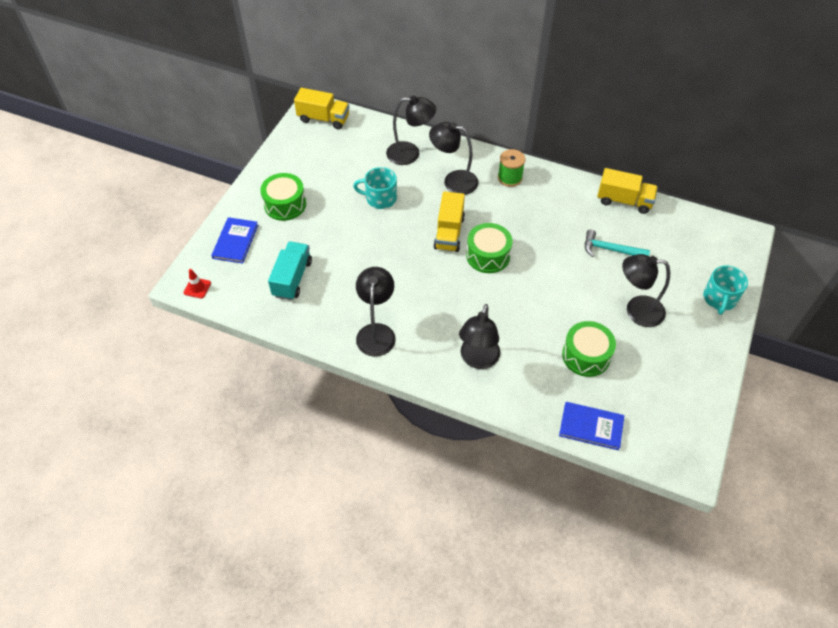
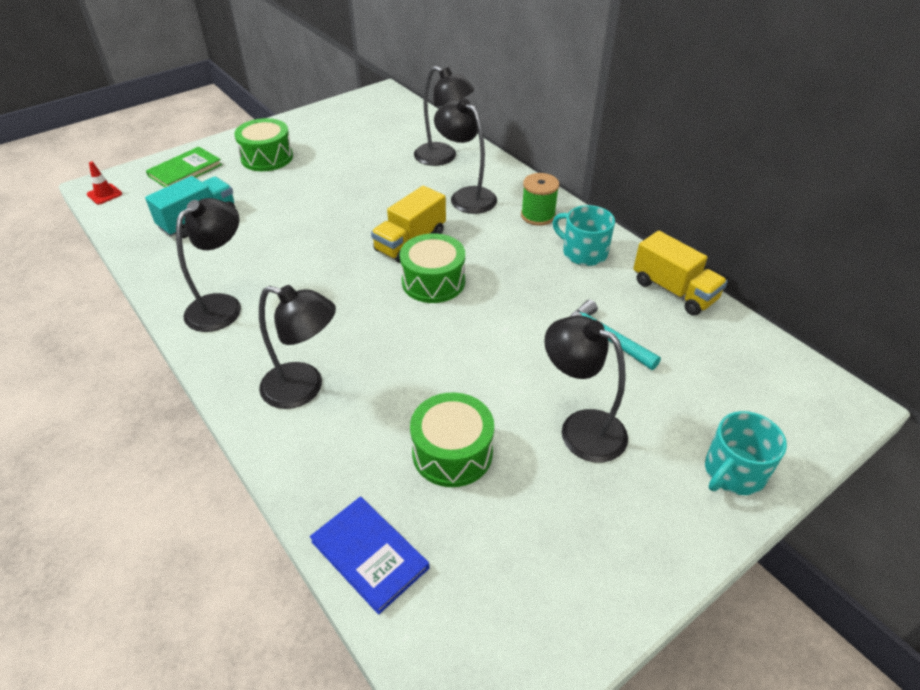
camera: 30 degrees right, 10 degrees down
(235, 241) = (185, 170): blue book -> green book
(323, 119) = (384, 104): yellow truck -> none
(380, 198) = (368, 184): turquoise mug -> turquoise mug (583, 252)
(478, 360) = (304, 388): black lamp -> black lamp turned 120 degrees counterclockwise

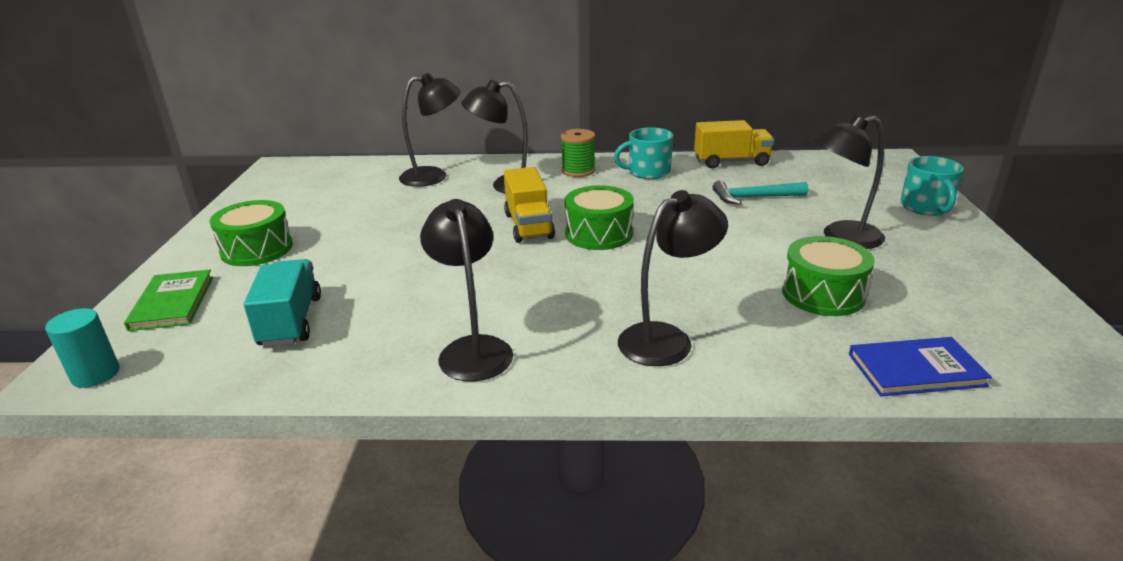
camera: 50 degrees left, 15 degrees down
(104, 194) = (95, 374): red traffic cone -> turquoise cylinder

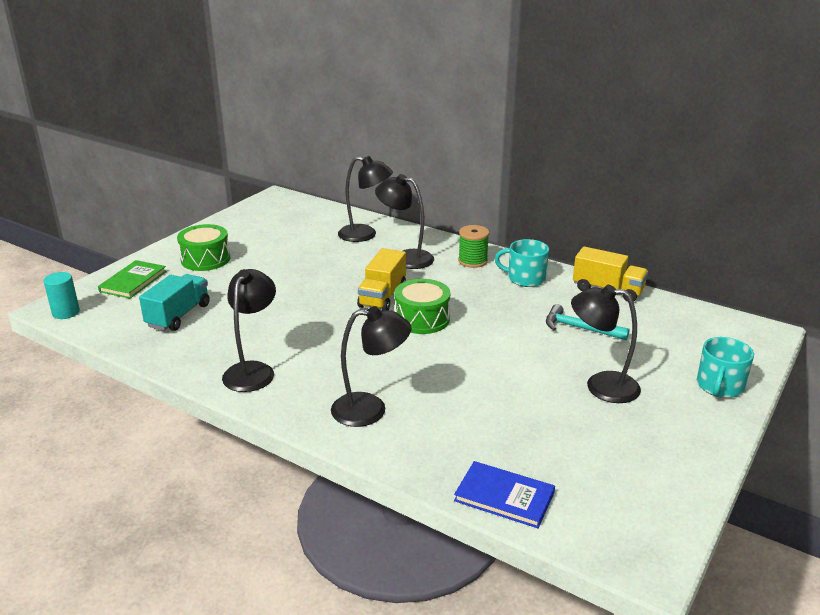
camera: 30 degrees right, 0 degrees up
(823, 294) = (519, 421): green drum -> none

